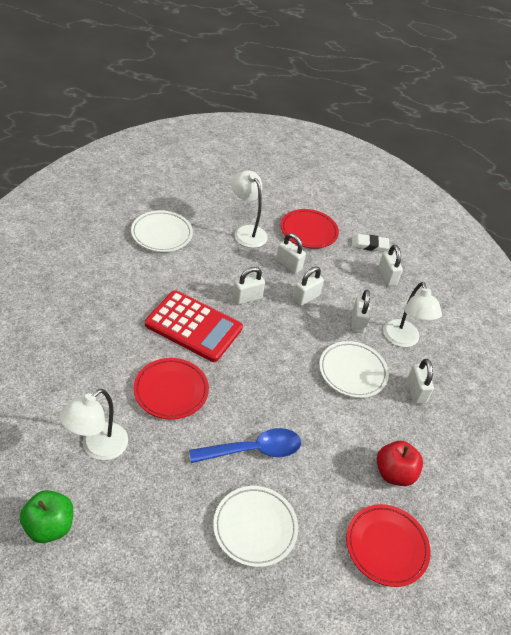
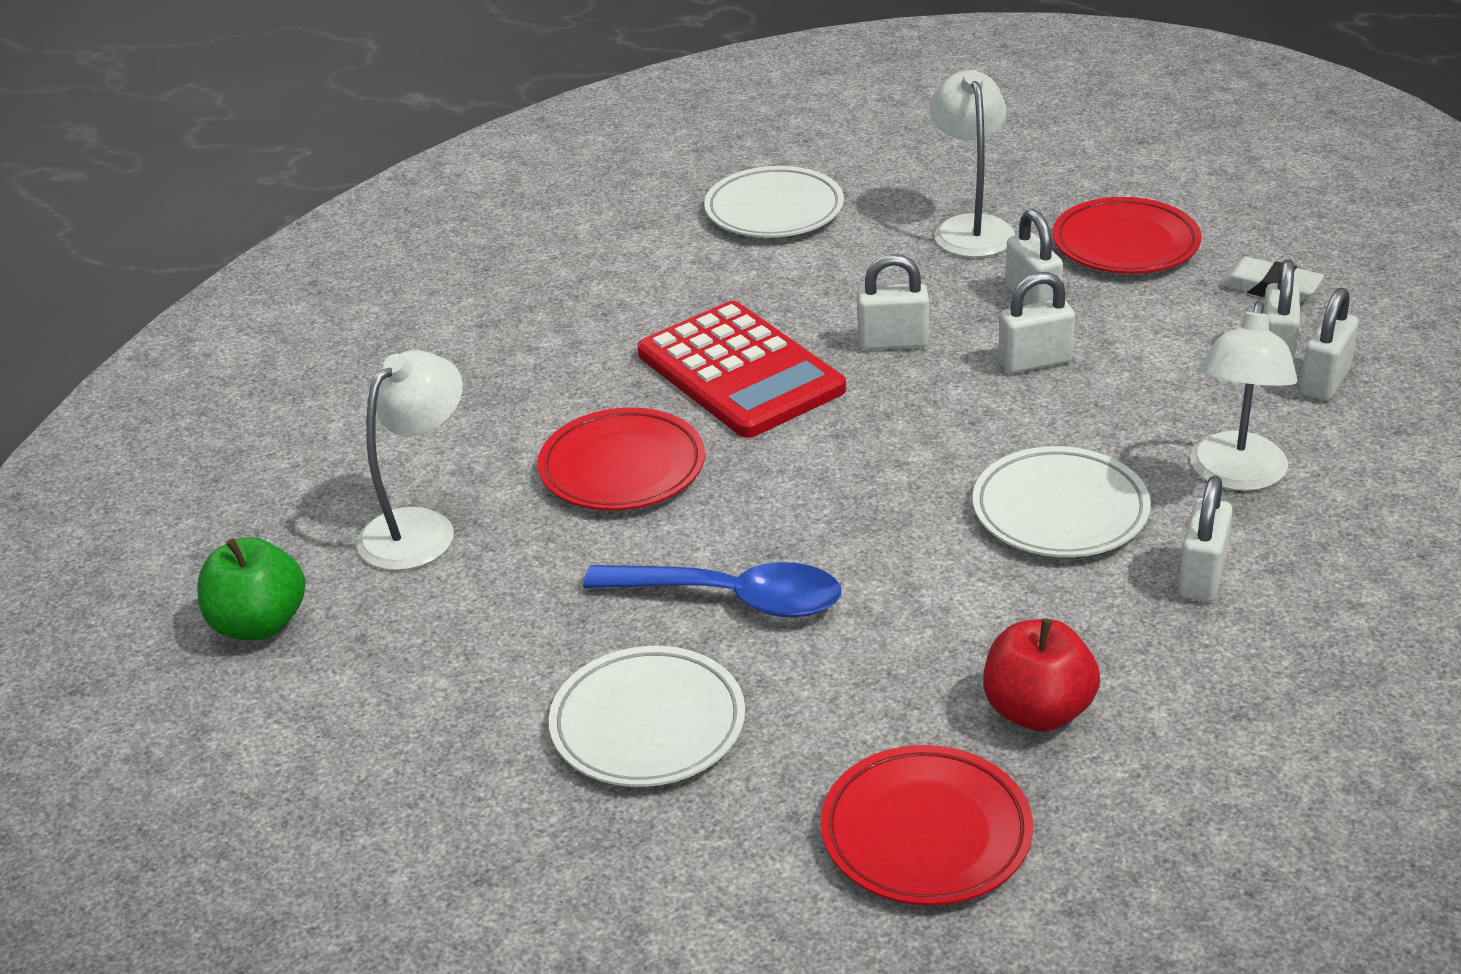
camera: 35 degrees right, 10 degrees down
(97, 448) = (420, 528): white lamp -> white lamp turned 150 degrees clockwise
(357, 322) = (1136, 425): white padlock -> white padlock (1324, 382)

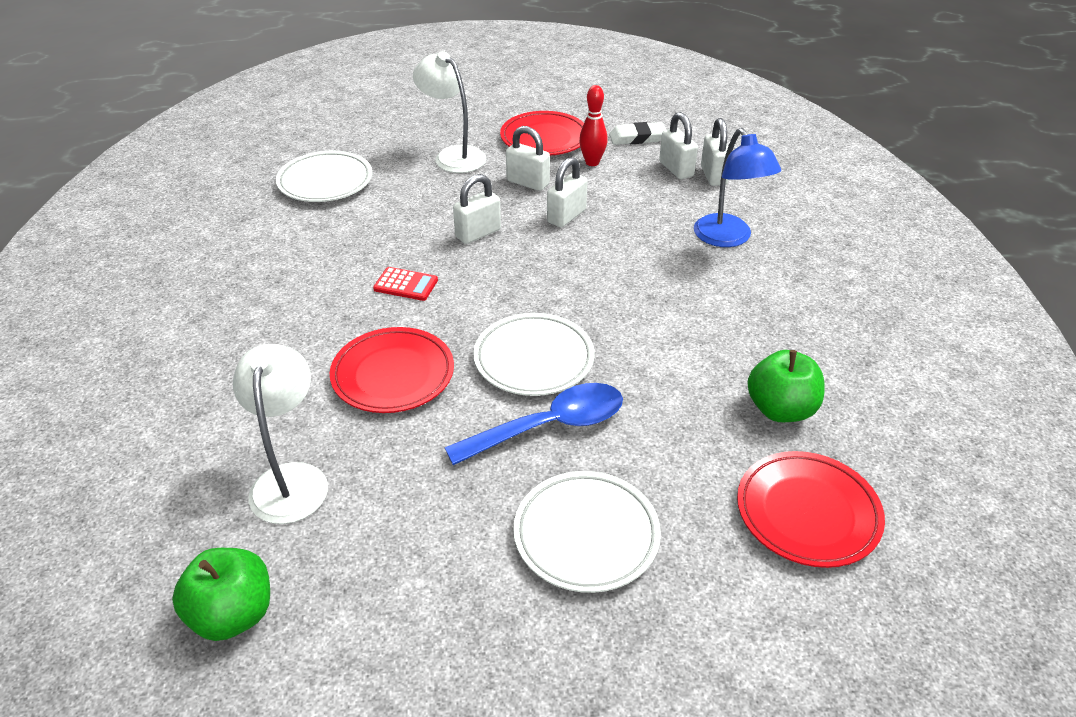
camera: 40 degrees left, 5 degrees up
(740, 372) = (405, 285): red calculator -> red calculator, size x0.42
(1037, 711) = (780, 409): red apple -> green apple
(1060, 511) = (668, 292): white plate -> white plate (534, 359)
(1157, 300) = (592, 162): none -> red bowling pin
(1201, 577) = (772, 297): white padlock -> none
(1235, 476) = (728, 238): white lamp -> blue lamp

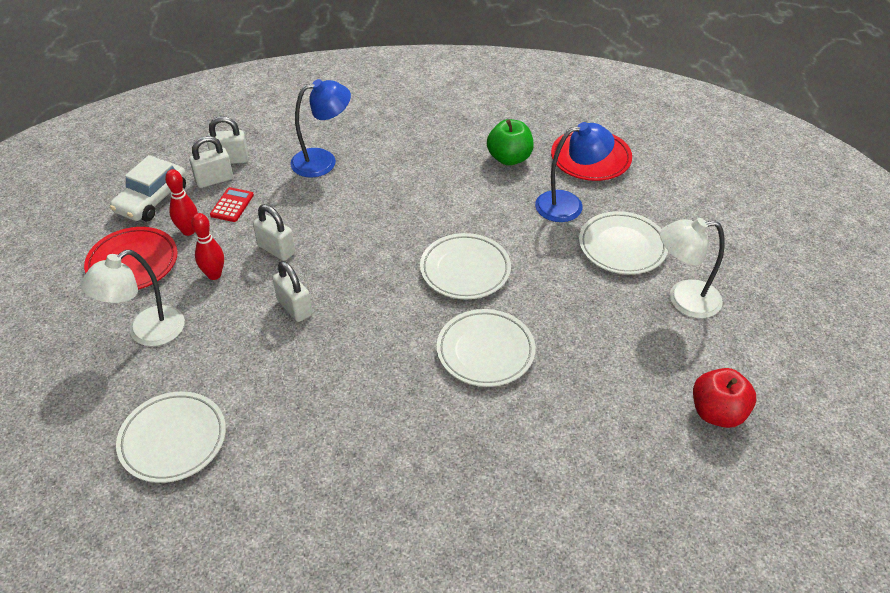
camera: 90 degrees left, 5 degrees up
(233, 614) = (717, 413): green apple -> red apple
(291, 479) = (600, 400): white lamp -> white lamp (683, 300)
(393, 375) = (485, 351): red plate -> white plate
(405, 285) = (368, 353): red calculator -> red calculator (232, 205)
(528, 183) = (214, 275): white padlock -> red bowling pin
(549, 426) = (533, 262): blue spoon -> none
(637, 138) = (152, 200): white eraser -> white car
(681, 475) = (569, 204): none -> blue lamp

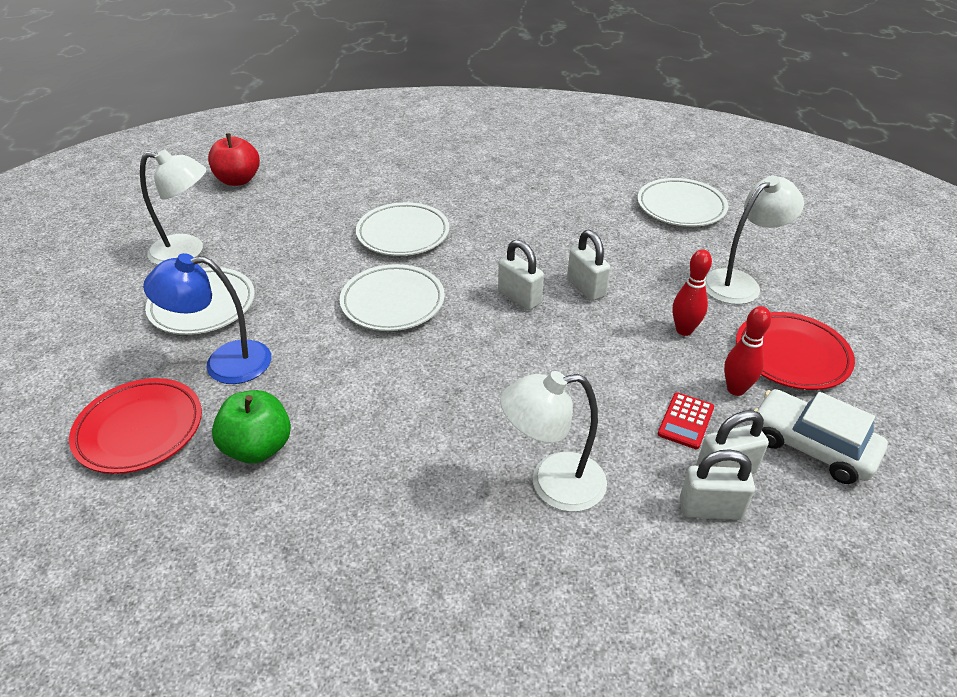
camera: 170 degrees left, 5 degrees down
(152, 200) = (811, 446): white car -> white car turned 90 degrees counterclockwise
(276, 249) = (613, 351): white padlock -> white padlock (519, 297)
(323, 161) = (552, 484): blue lamp -> white lamp

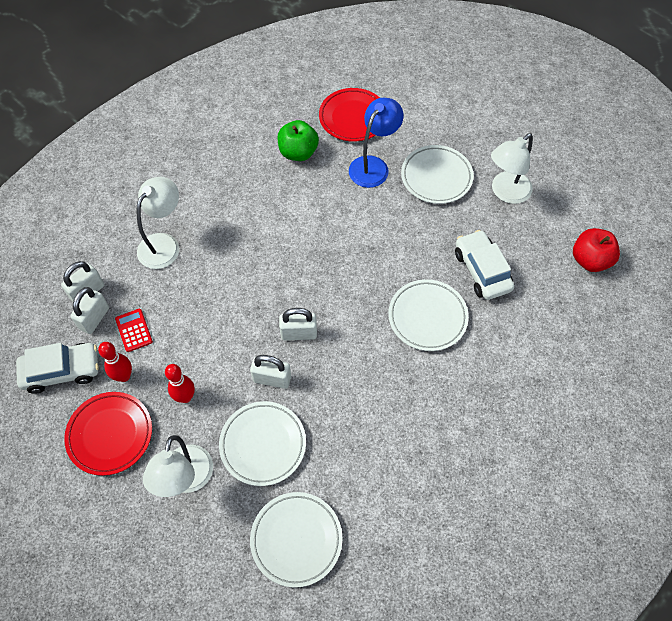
camera: 130 degrees right, 20 degrees up
(312, 227) = (482, 270): none -> white car
(393, 302) = (356, 265): white plate -> white plate (263, 444)

